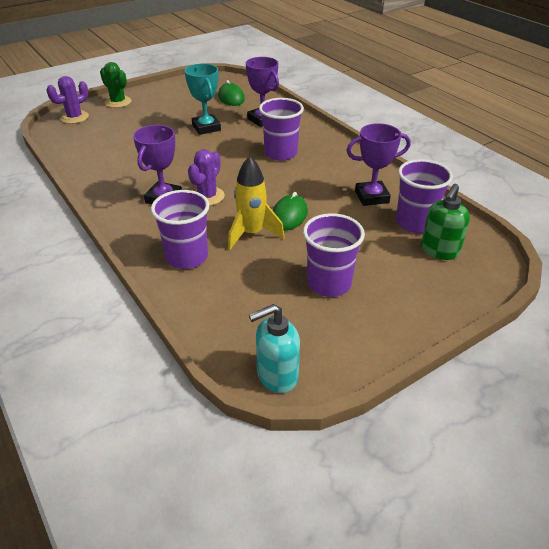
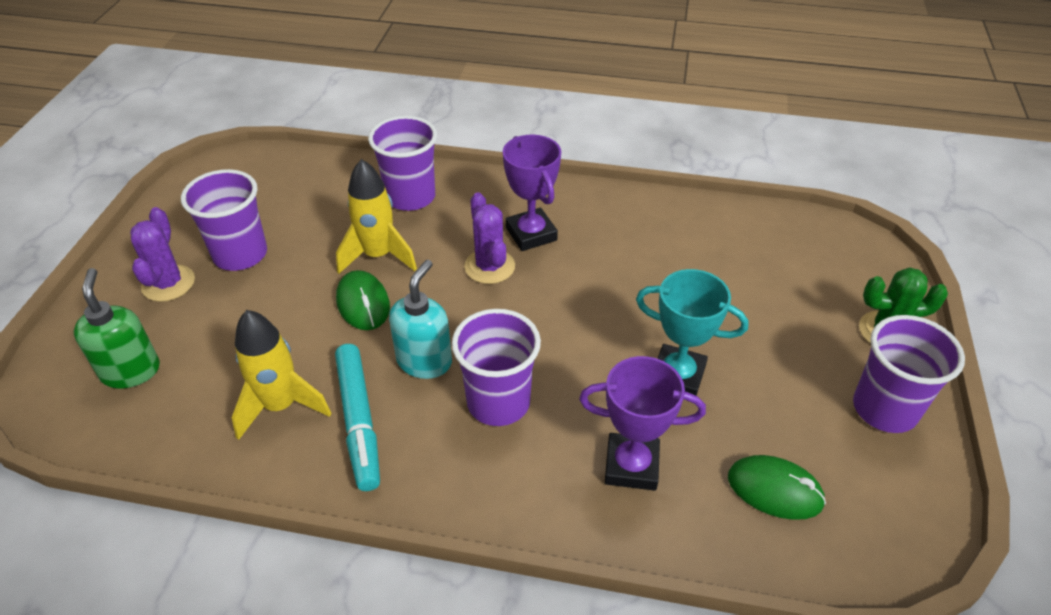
camera: 135 degrees right, 5 degrees up
(74, 117) = (859, 263): purple cactus -> purple cactus (168, 283)
(276, 375) = (223, 167): turquoise soap dispenser -> turquoise soap dispenser (424, 361)
(343, 175) = (359, 421): none -> turquoise marker
(371, 197) = (281, 406): purple trophy -> yellow rocket
(415, 223) = (187, 397): purple cup -> purple cup (884, 409)

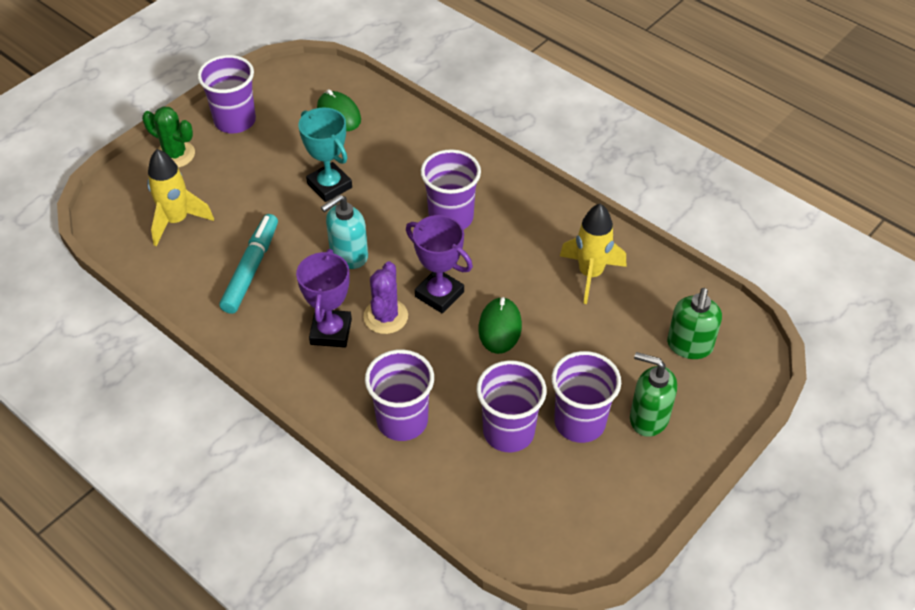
camera: 150 degrees left, 5 degrees up
(168, 283) = (648, 418): purple cactus -> green soap dispenser
(307, 223) = (508, 432): none -> purple cup
(359, 421) = (544, 243): turquoise marker -> turquoise marker (251, 269)
(378, 256) = (465, 367): yellow rocket -> yellow rocket (176, 221)
(424, 361) = (480, 263): turquoise soap dispenser -> turquoise soap dispenser (348, 255)
(631, 466) = (402, 154): purple trophy -> purple trophy (439, 294)

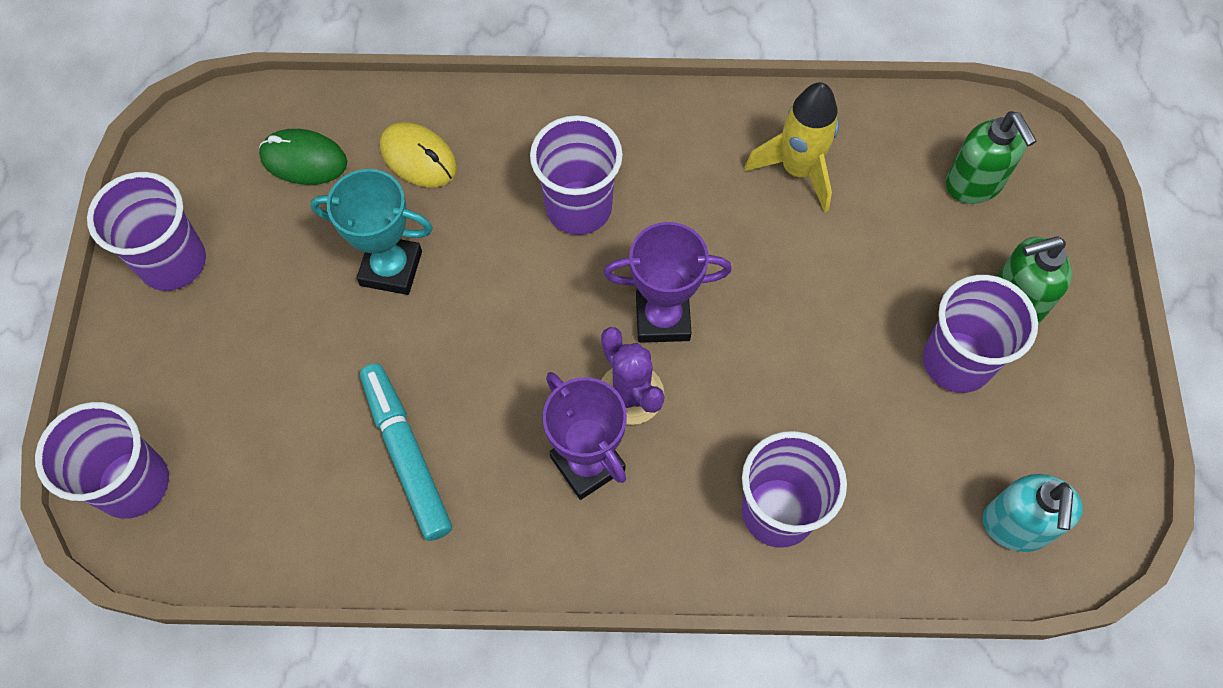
camera: 40 degrees left, 15 degrees up
(175, 154) = (138, 368): green cactus -> none
(176, 221) = (239, 461): yellow rocket -> none
(348, 255) = (508, 346): turquoise soap dispenser -> turquoise soap dispenser (1015, 526)
(394, 146) = (418, 158): none -> yellow mouse
(500, 327) = (768, 310): green mouse -> none
(508, 432) = (899, 432): purple cup -> purple cup (133, 484)

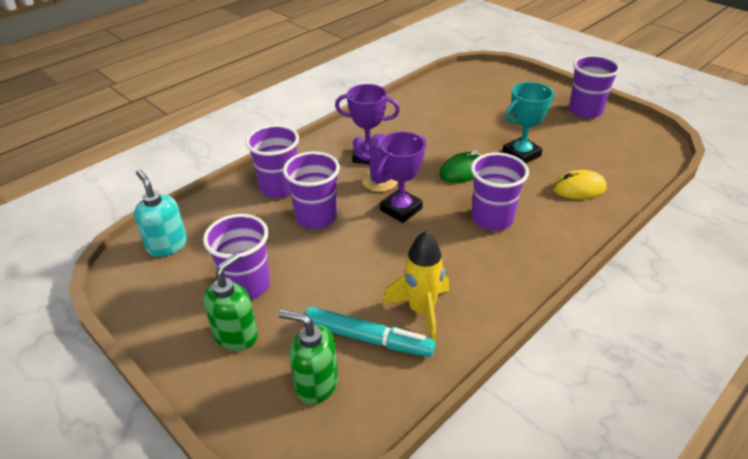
camera: 135 degrees right, 25 degrees down
(133, 484) = (493, 74): purple cup -> purple cup (316, 217)
(304, 160) = (611, 158): green mouse -> green mouse (462, 171)
(406, 454) = (430, 122): turquoise marker -> turquoise marker (368, 339)

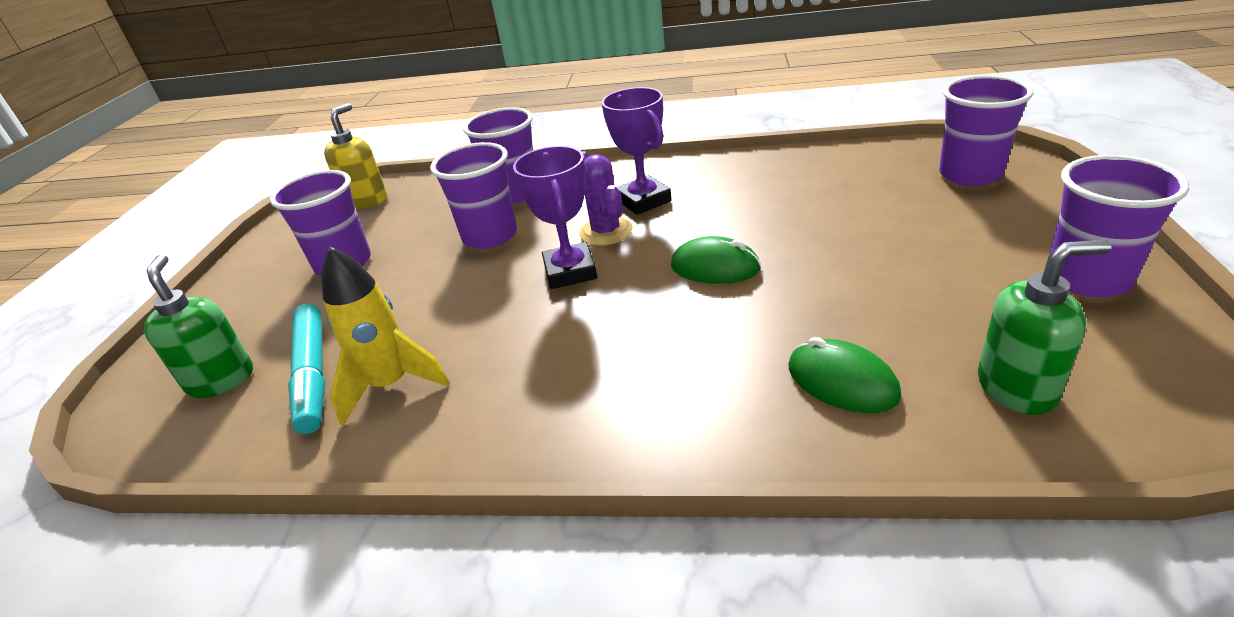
camera: 55 degrees right, 5 degrees down
(167, 245) = (367, 200): turquoise soap dispenser -> yellow soap dispenser
(236, 335) = (267, 298): green soap dispenser -> green soap dispenser (1017, 388)
(401, 209) = (570, 272): purple trophy -> purple trophy turned 75 degrees clockwise
(492, 219) = (641, 342): purple cup -> purple cup (970, 174)
(521, 154) = (837, 287): turquoise trophy -> none
(578, 188) = (842, 381): yellow mouse -> green mouse

